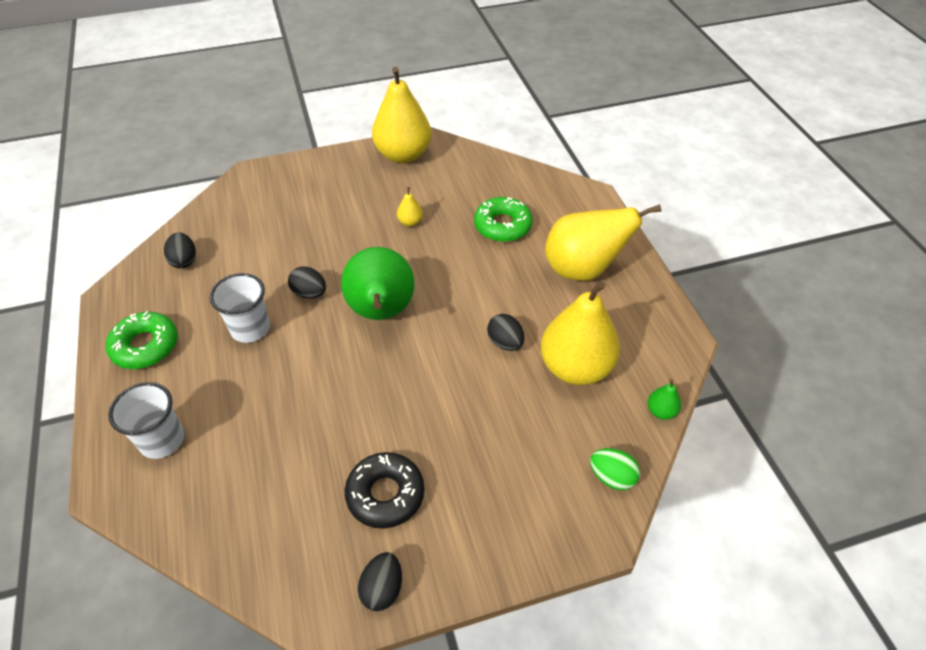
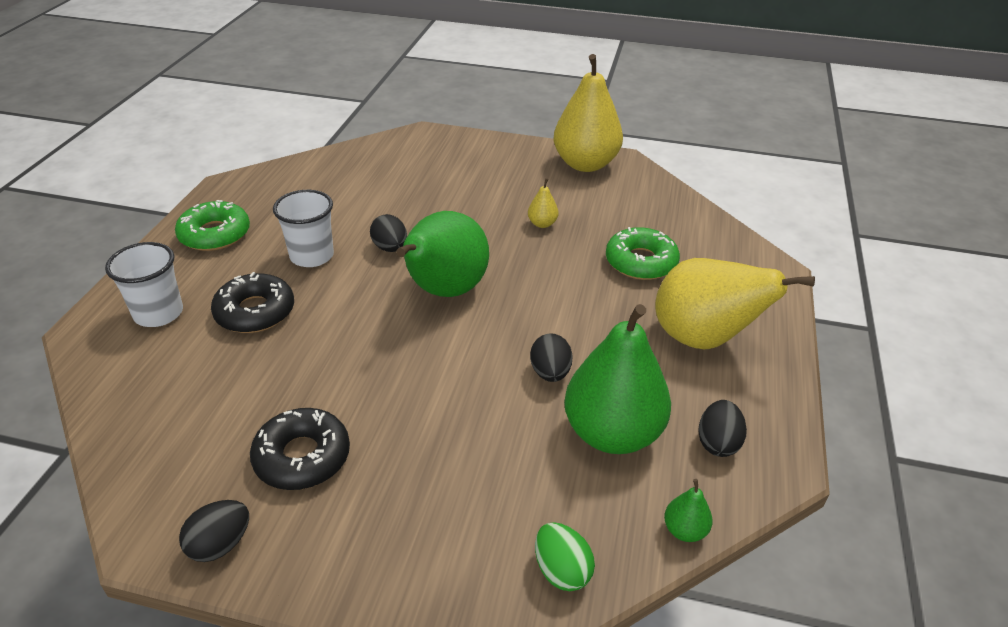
camera: 30 degrees right, 10 degrees down
(184, 260) = (306, 181): black egg -> black egg (717, 443)
(246, 399) = (255, 312): none -> black donut
(575, 367) = (612, 433): yellow pear -> green pear

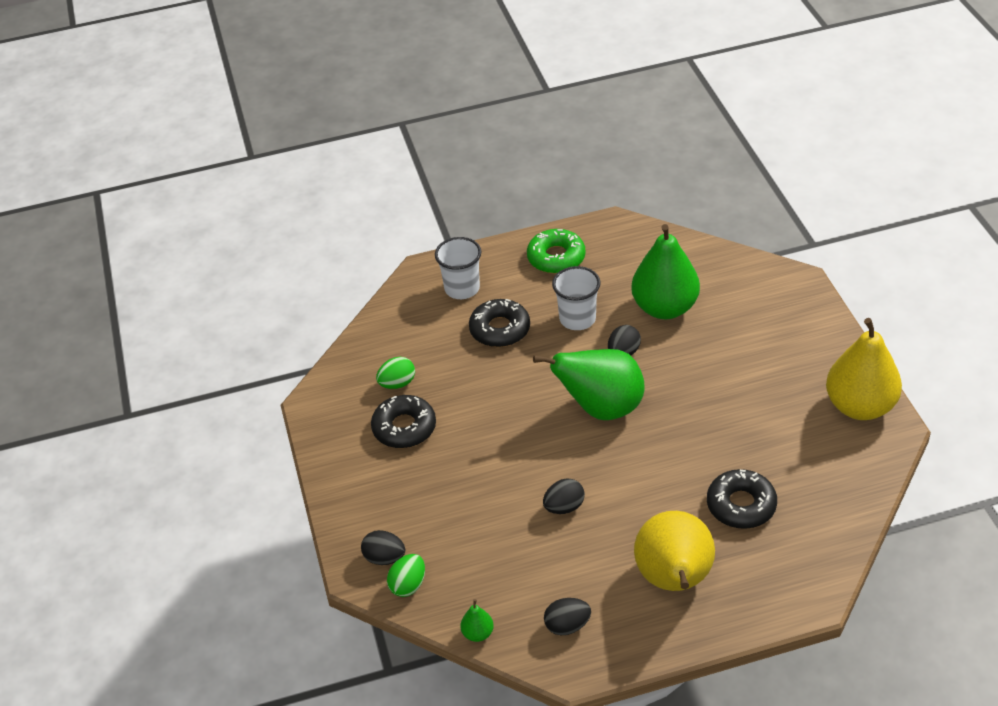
camera: 65 degrees right, 5 degrees up
(220, 544) = (327, 432): black egg -> black egg (384, 558)
(225, 431) = (397, 383): none -> green egg
(542, 224) = (737, 421): yellow pear -> none
(612, 433) = (532, 565): green pear -> green pear (665, 308)
(641, 262) = (741, 505): green donut -> black donut

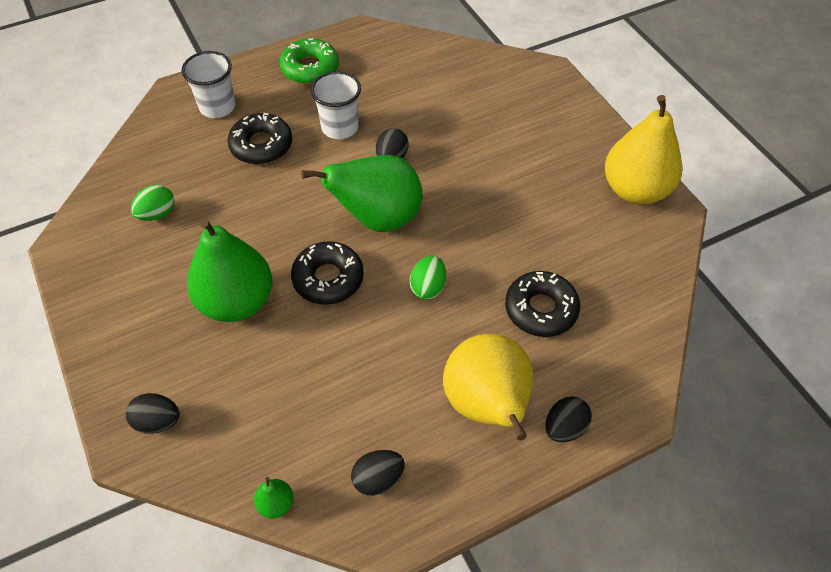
camera: 15 degrees left, 10 degrees up
(404, 428) = (168, 262): black donut -> black donut (328, 278)
(408, 585) = (188, 452): green egg -> green egg (428, 287)
(564, 507) = (354, 334): black egg -> black egg (564, 428)
(665, 308) = (425, 108): green pear -> green pear (236, 302)

